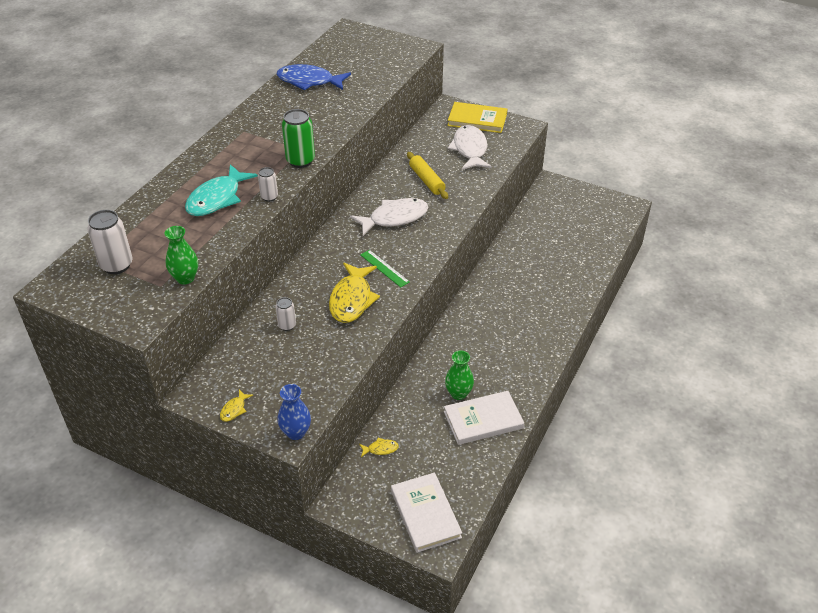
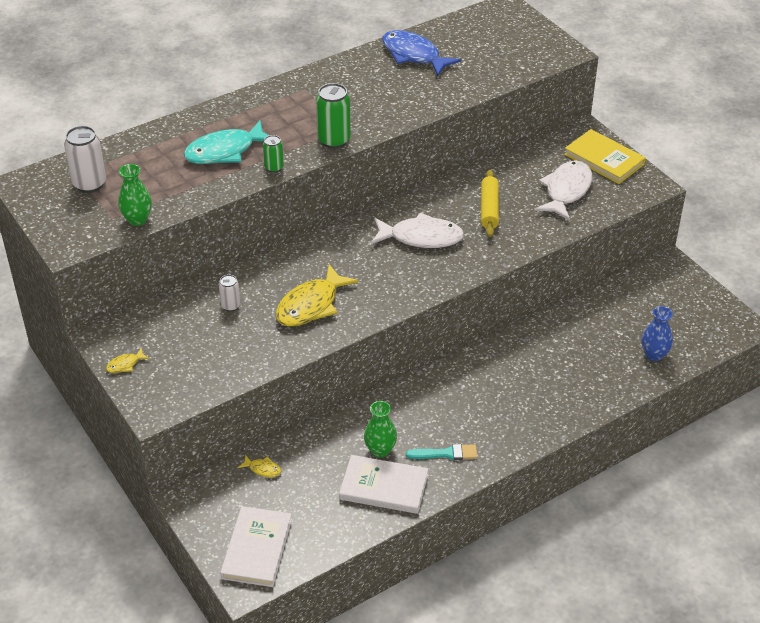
camera: 30 degrees right, 0 degrees up
(269, 197) = (274, 167): white can -> green can
(296, 432) = (161, 409): blue vase -> blue vase (654, 355)
(384, 268) = (368, 286): green ruler -> none
(507, 375) = (446, 453): none -> turquoise brush

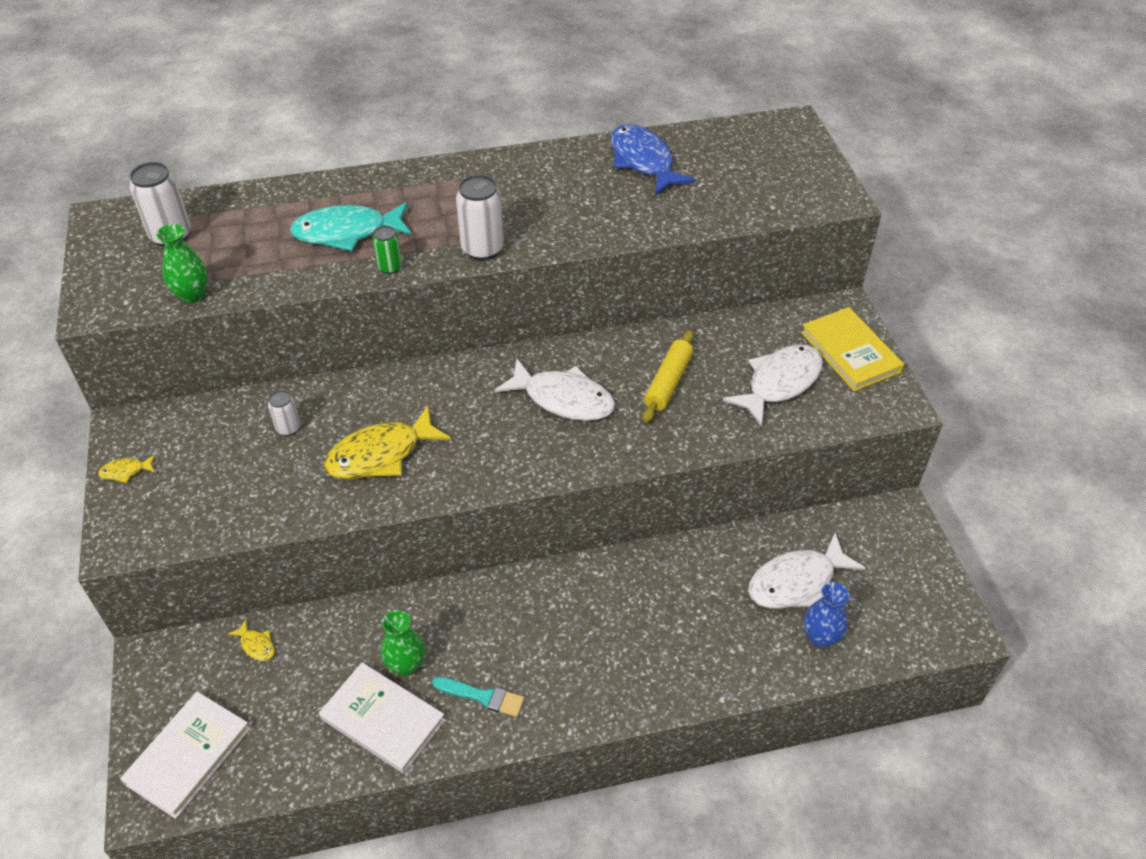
camera: 20 degrees right, 5 degrees up
(334, 140) = (482, 249): green can -> white can
(622, 326) = (797, 582): none -> white fish

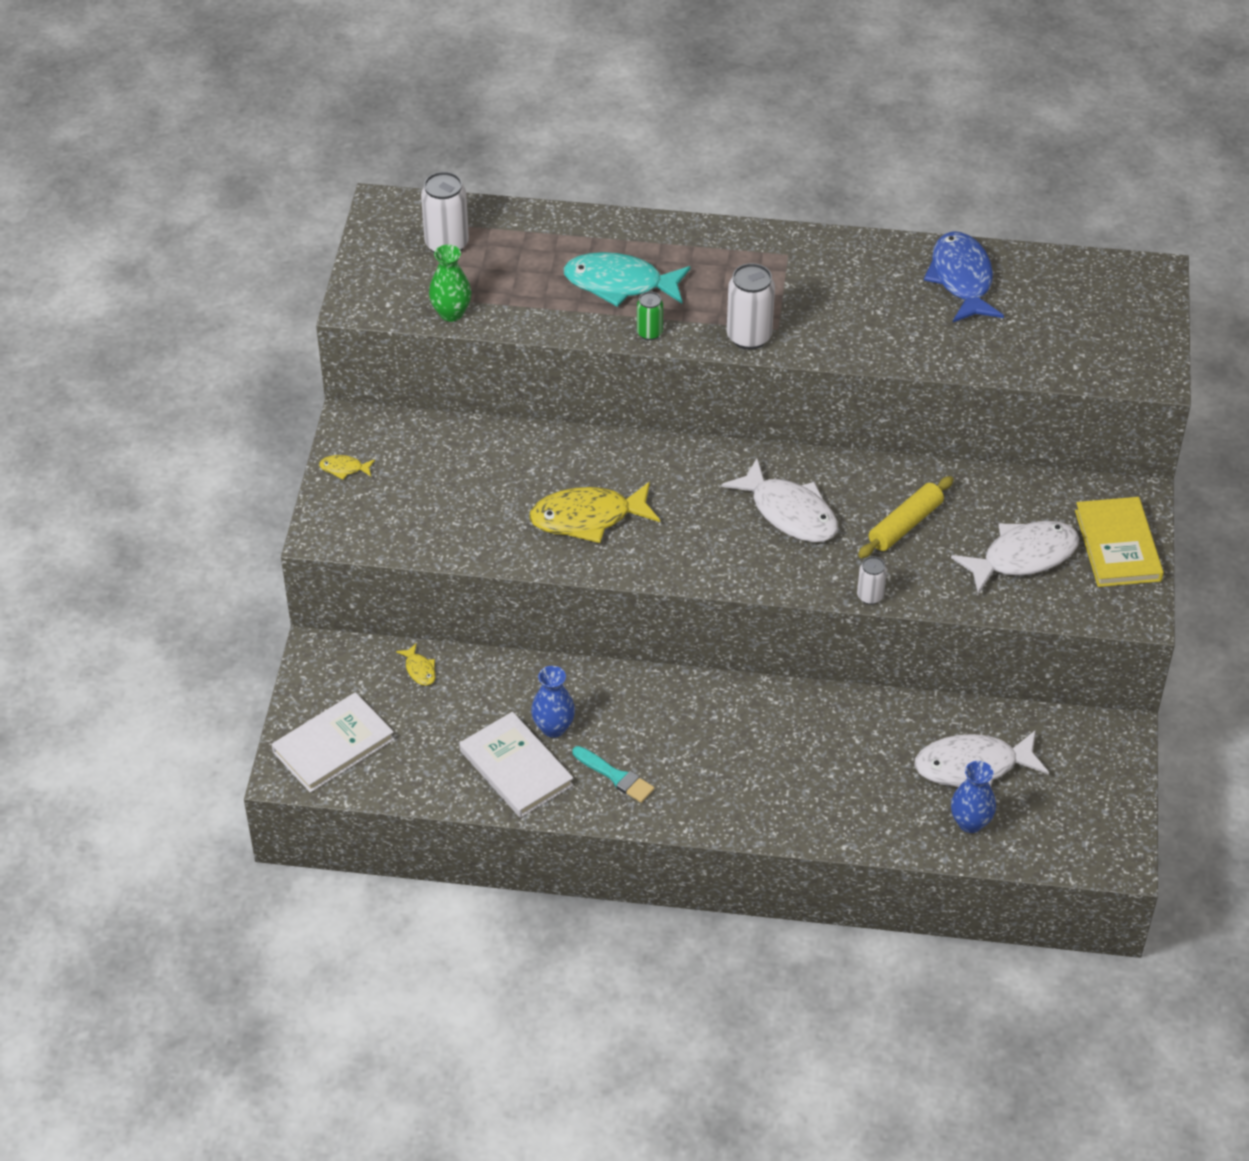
camera: 20 degrees right, 0 degrees up
(288, 428) = (507, 468): white can -> white can (870, 596)
(406, 665) = (553, 728): green vase -> blue vase

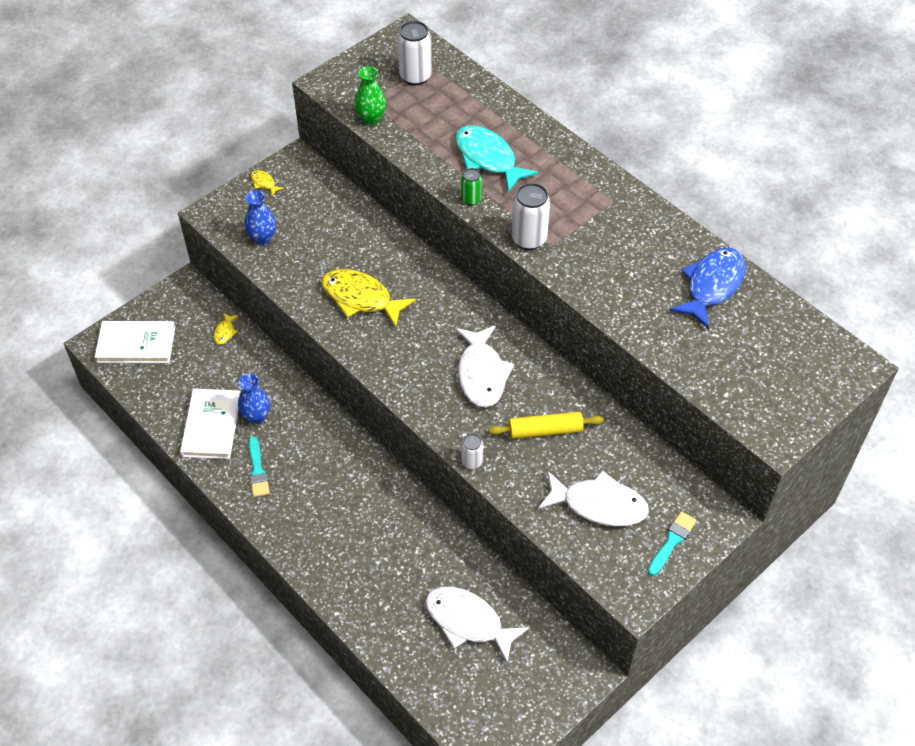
camera: 40 degrees right, 5 degrees up
(970, 822) = (427, 657): blue vase -> blue vase (262, 238)
(1117, 545) = (672, 541): yellow book -> turquoise brush

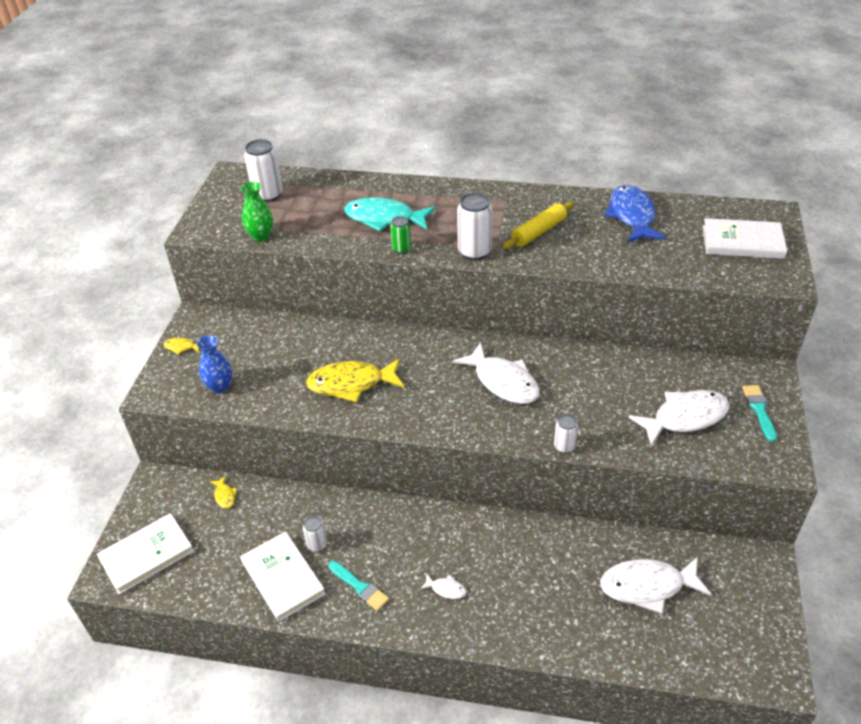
camera: 35 degrees left, 10 degrees down
(256, 416) = (317, 544): blue vase -> white can
(316, 515) = (446, 589): none -> white fish
(545, 430) = (591, 392): yellow rolling pin -> yellow rolling pin (538, 232)
(784, 376) = (742, 242): none -> white book

